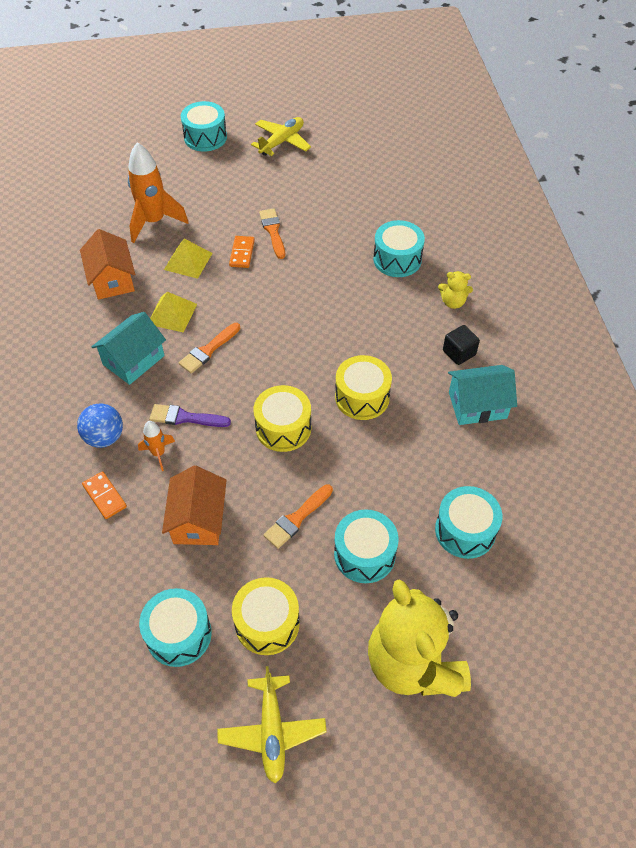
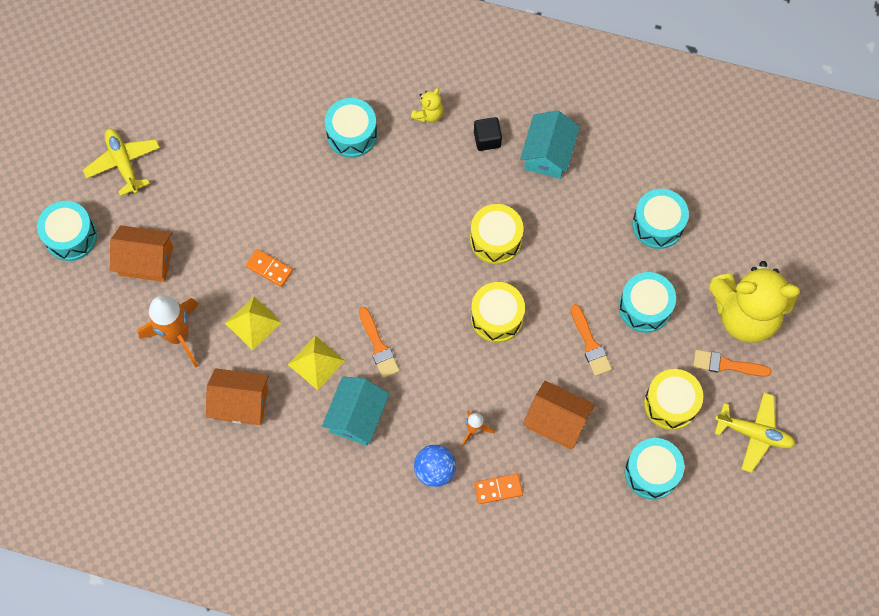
camera: 65 degrees left, 15 degrees up
(133, 360) = (357, 416): turquoise house -> turquoise house turned 45 degrees clockwise
(185, 418) = (446, 394): purple brush -> none
(208, 182) = (146, 260): none -> orange house
(273, 231) = (254, 228): orange brush -> orange brush (726, 365)

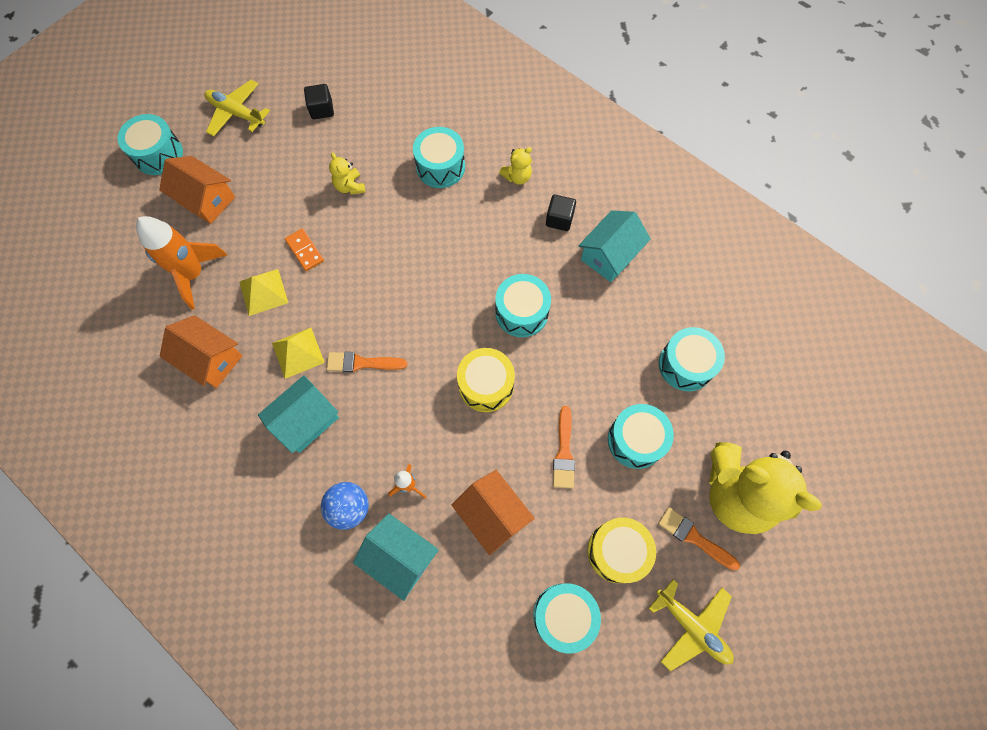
camera: 25 degrees right, 0 degrees up
(123, 163) = (236, 113): yellow plane -> yellow plane turned 60 degrees counterclockwise
(206, 124) = (322, 109): none -> black cube
(277, 190) = (350, 186): none -> yellow teddy bear
(378, 346) = (362, 363): orange brush -> orange brush turned 90 degrees clockwise
(496, 240) = (521, 312): yellow drum -> turquoise drum
(498, 489) = (400, 557): orange domino -> turquoise house

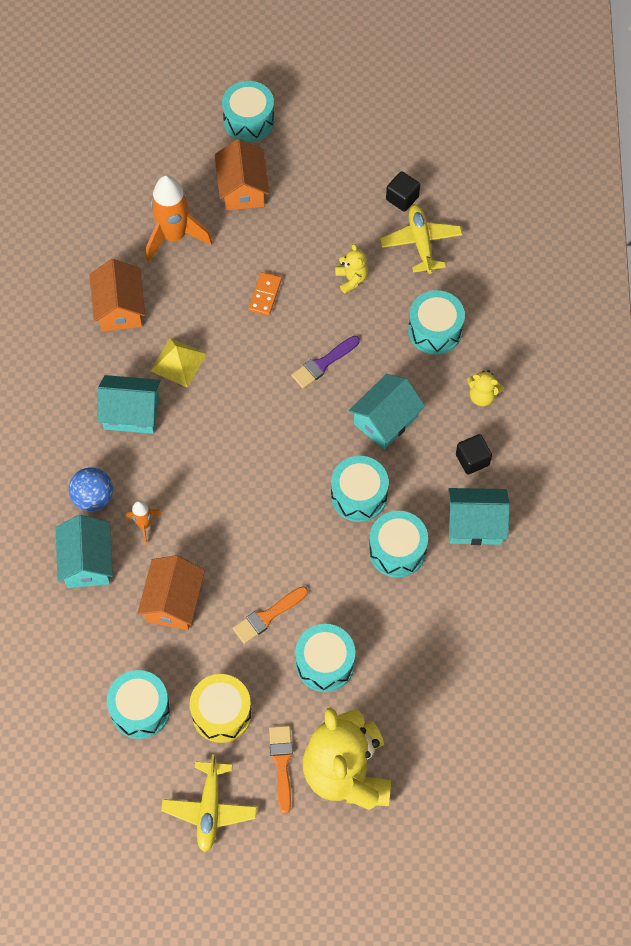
camera: 50 degrees right, 5 degrees down
(236, 113) = (338, 141): yellow plane -> yellow plane (421, 242)
(263, 292) = (204, 296): yellow pyramid -> none
(350, 186) = (351, 279): yellow teddy bear -> yellow teddy bear turned 135 degrees clockwise
(362, 363) = (210, 413): orange brush -> none
(397, 255) = (323, 363): none -> purple brush
(479, 249) = (385, 420): none -> turquoise house
(486, 385) = (272, 517): yellow drum -> none
(686, 365) = (426, 656): turquoise drum -> turquoise drum (397, 550)

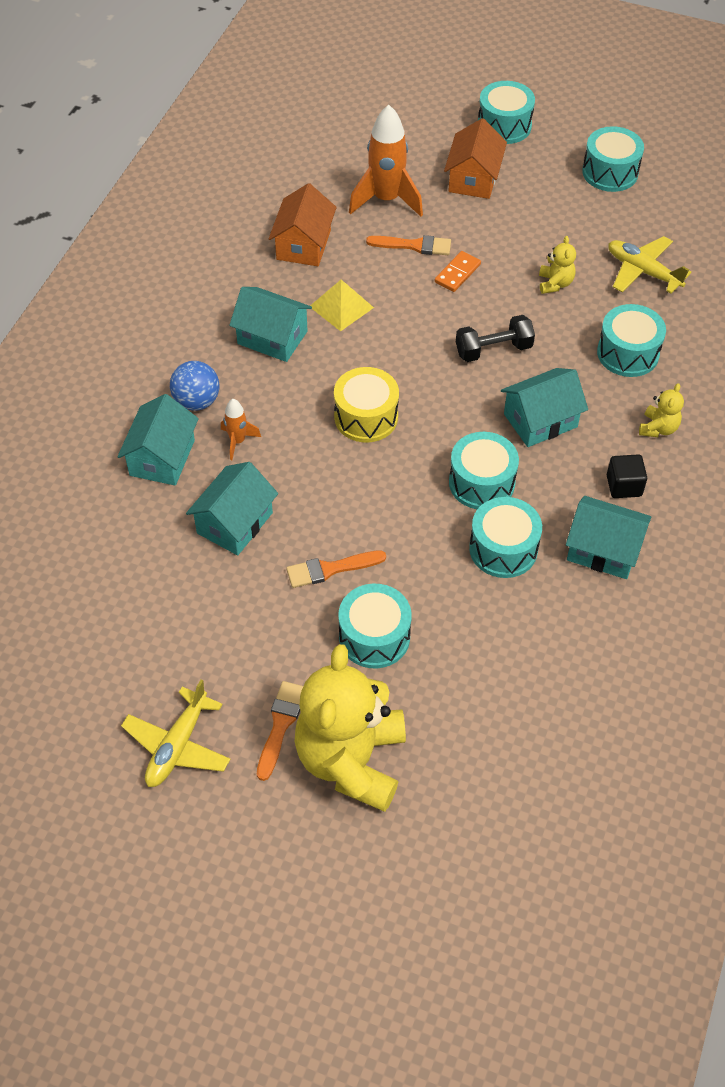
camera: 20 degrees right, 10 degrees down
(140, 709) = (149, 617): turquoise drum -> turquoise drum (610, 172)
(173, 601) = (235, 523): orange house -> turquoise house
(217, 278) = (414, 245): none -> orange brush
(221, 713) = (236, 650): yellow drum -> yellow drum (366, 417)
(323, 363) = (493, 350): purple brush -> black dumbbell
(402, 198) = (637, 228): black cube -> none
(421, 242) = (643, 271): yellow plane -> yellow plane turned 60 degrees counterclockwise
(482, 396) = (658, 428): yellow teddy bear -> yellow teddy bear turned 105 degrees counterclockwise

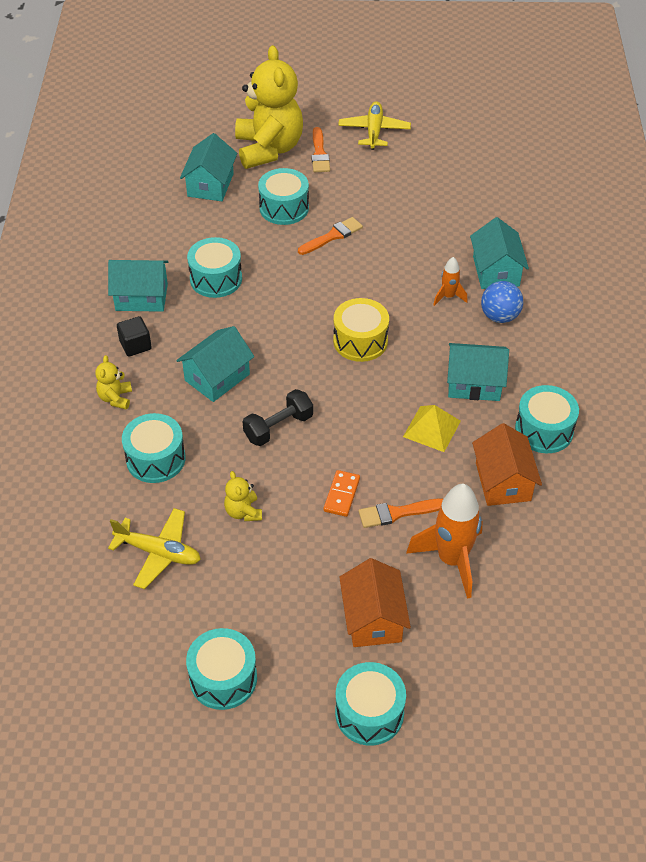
camera: 160 degrees right, 5 degrees down
(235, 523) = (415, 245): turquoise house -> turquoise house (210, 185)
(481, 483) = (248, 318): turquoise drum -> turquoise drum (544, 430)

